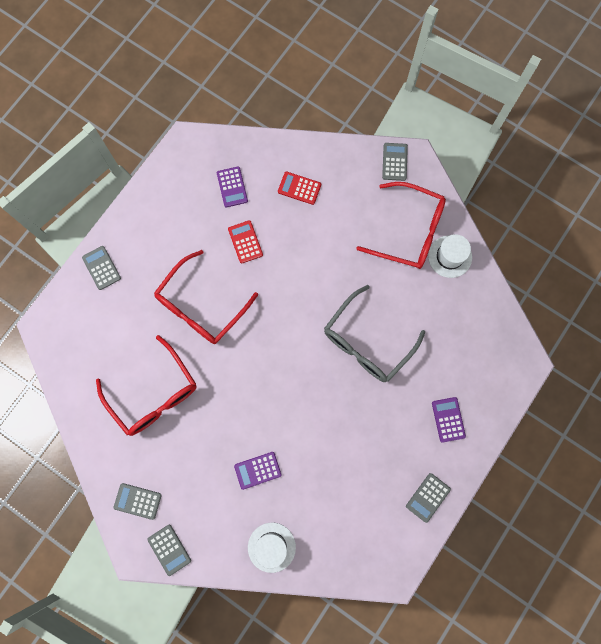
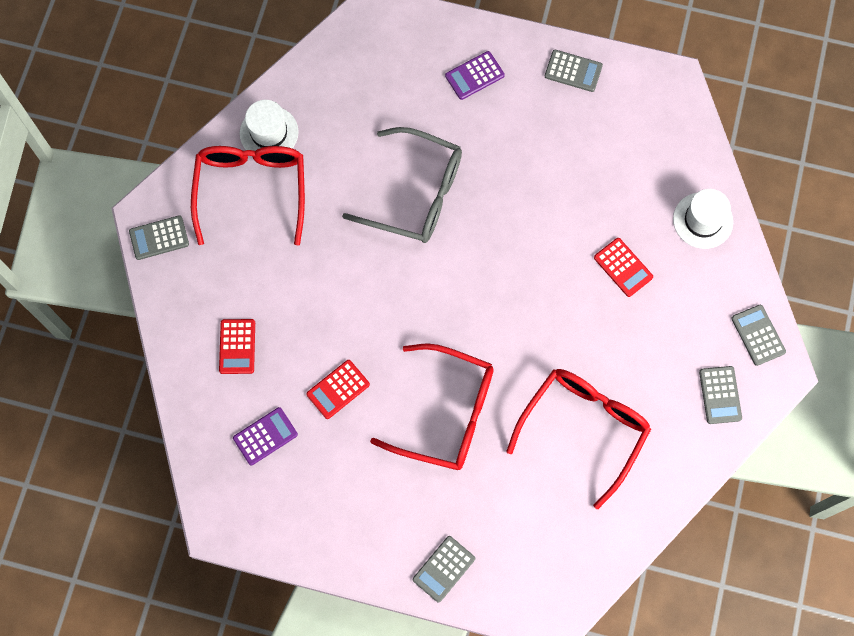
camera: 110 degrees left, 5 degrees down
(169, 549) = (758, 335): grey calculator -> grey calculator turned 60 degrees counterclockwise
(257, 470) = (623, 267): purple calculator -> red calculator

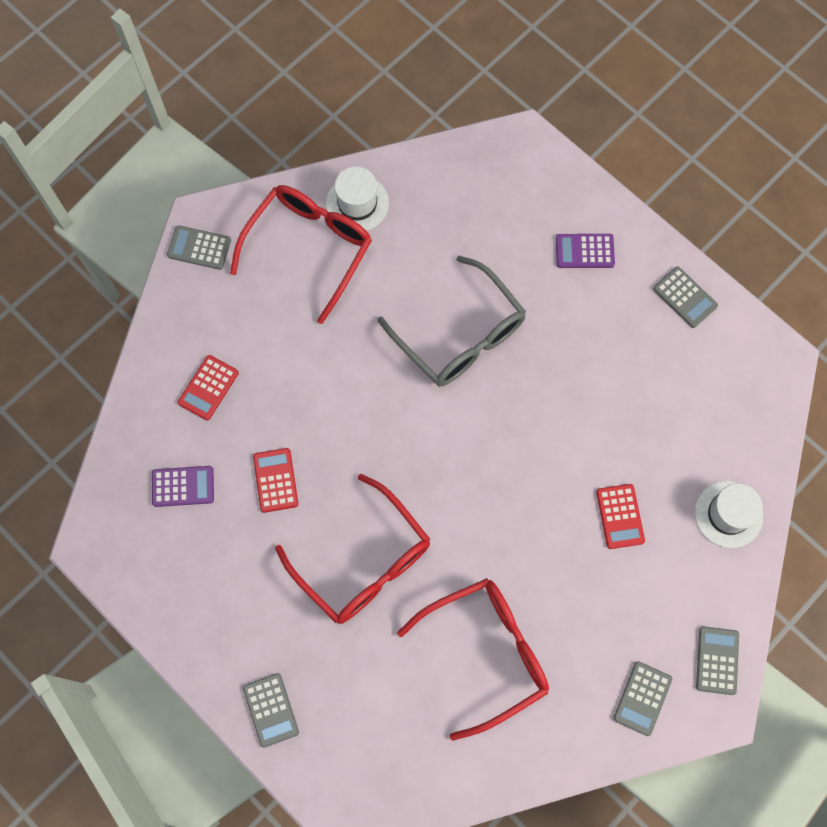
camera: 30 degrees right, 0 degrees up
(338, 389) = (275, 480): red calculator -> red calculator turned 90 degrees clockwise
(443, 569) = (271, 710): grey calculator -> grey calculator turned 90 degrees counterclockwise

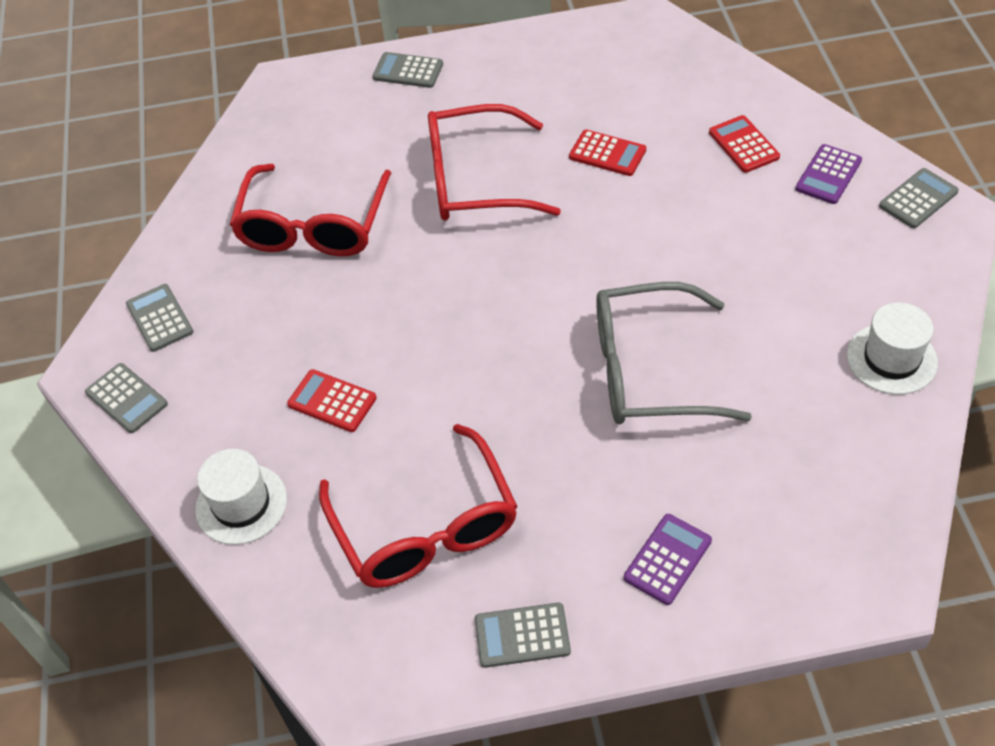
camera: 130 degrees right, 20 degrees down
(183, 486) = (654, 91): purple calculator -> purple calculator (828, 175)
(309, 249) = (856, 288): red glasses -> red glasses (425, 527)

